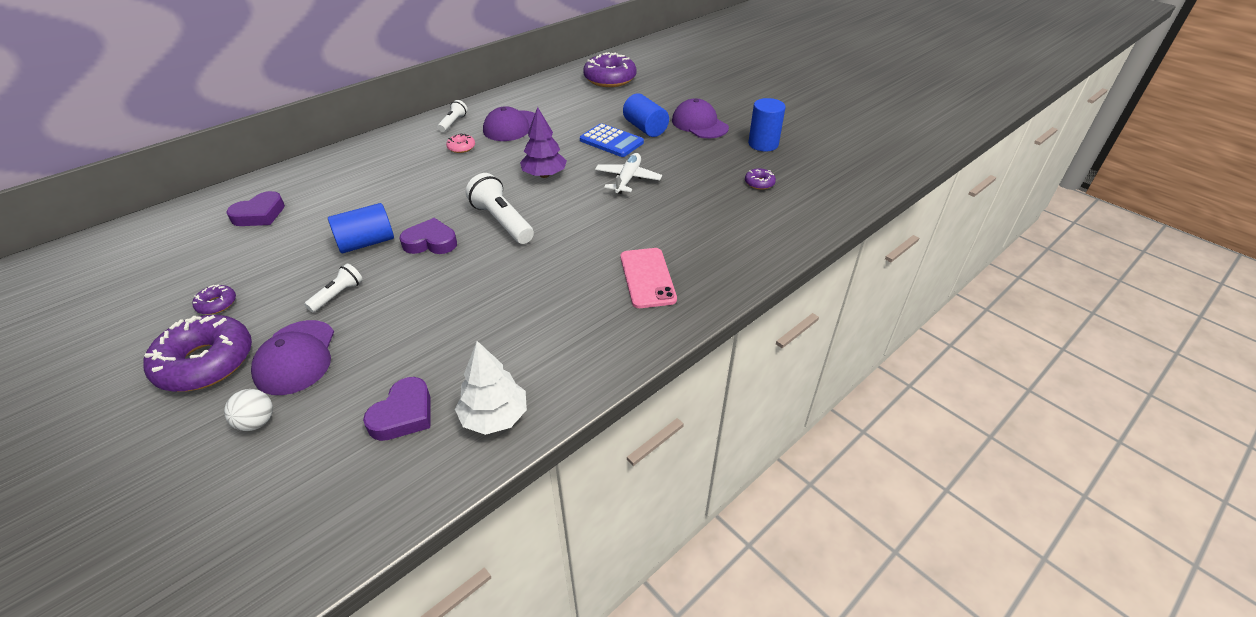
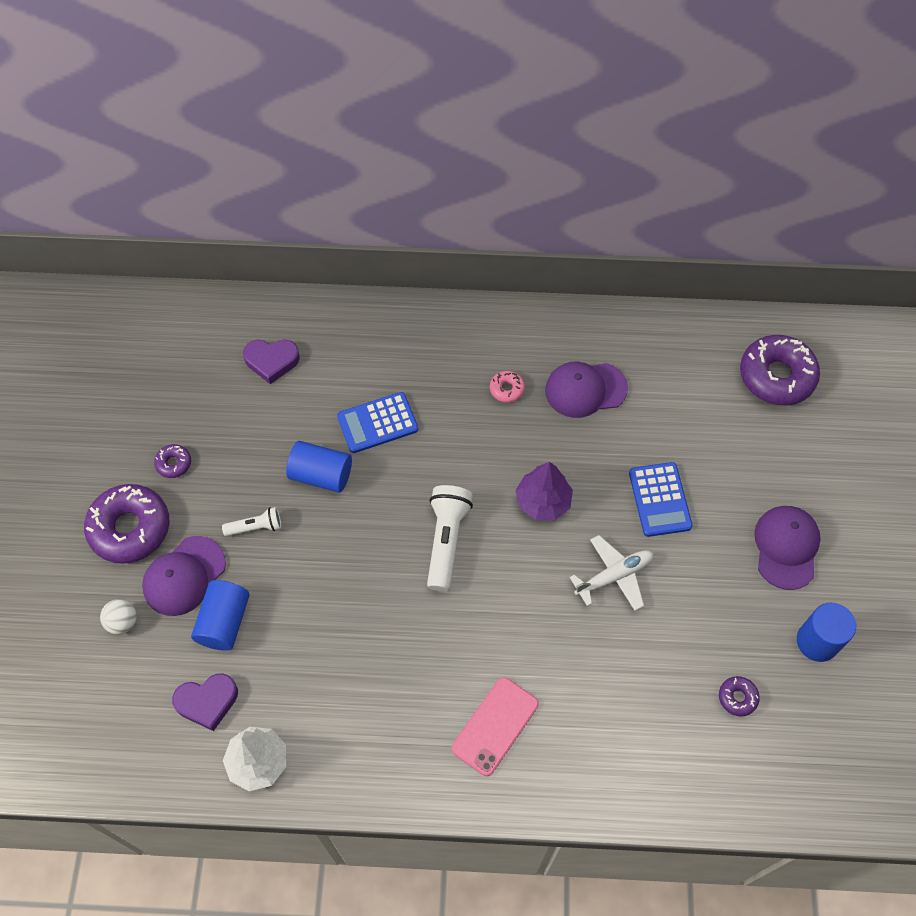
camera: 45 degrees right, 20 degrees up
(384, 200) = (377, 423): none -> blue calculator
(430, 242) = (368, 519): purple heart -> none
(453, 123) = (535, 336): white flashlight -> none
(645, 128) = (718, 506): blue cylinder -> blue cylinder (224, 622)

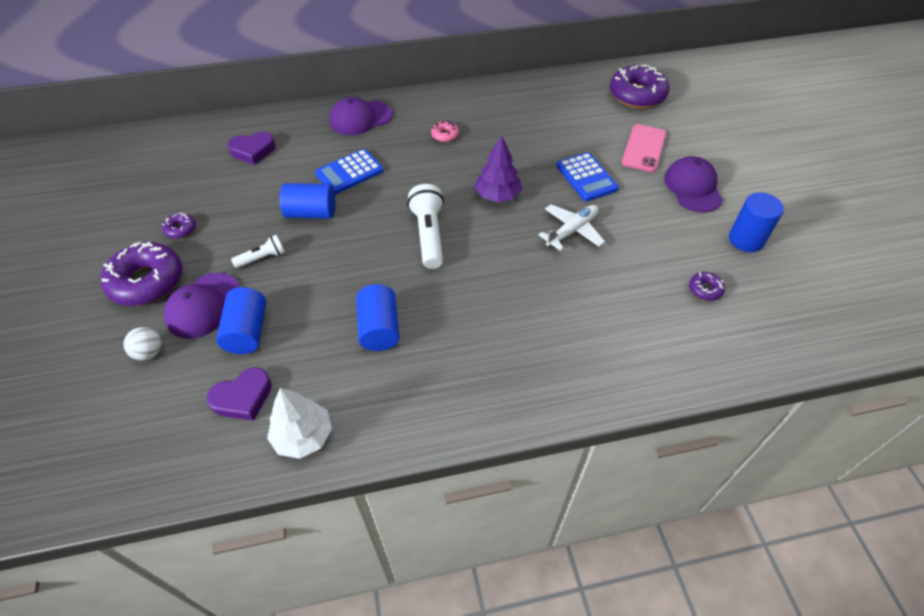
camera: 15 degrees left, 10 degrees down
(361, 654) = (379, 328): none -> blue cylinder
(495, 726) = (515, 355): pink phone -> pink phone (644, 148)
(585, 389) = (504, 125): purple cap -> purple cap (360, 118)

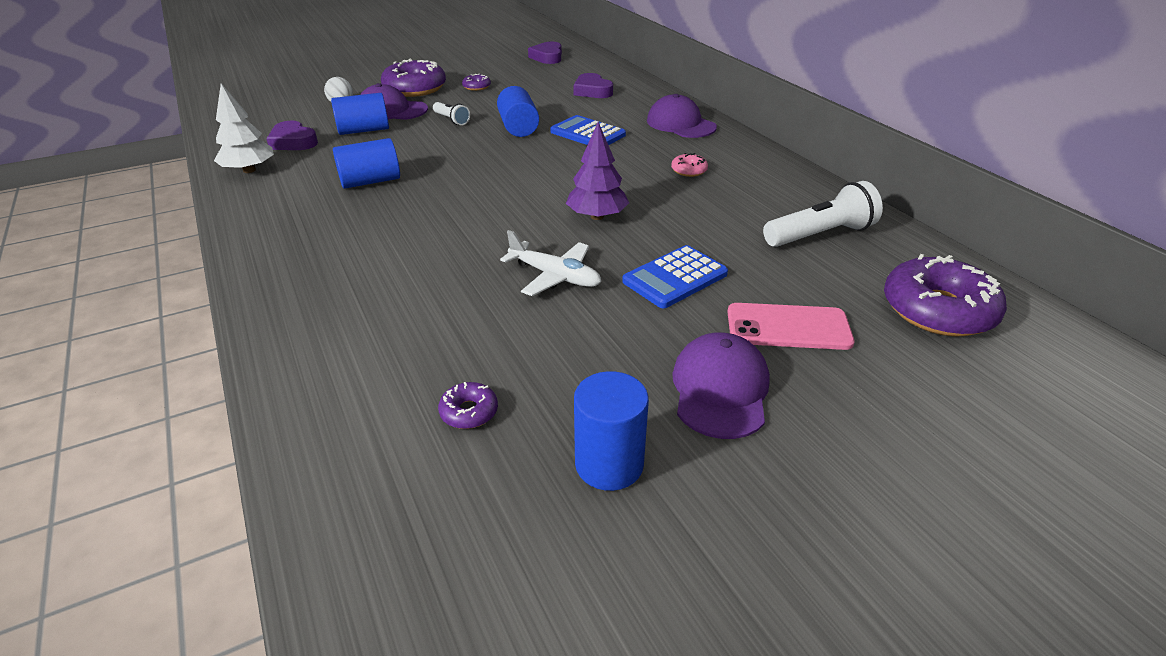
camera: 75 degrees right, 15 degrees down
(130, 163) = (547, 57): none -> purple heart
(428, 235) = (509, 186): white flashlight -> white flashlight (820, 235)
(693, 187) = (720, 389): purple cap -> purple cap turned 60 degrees counterclockwise

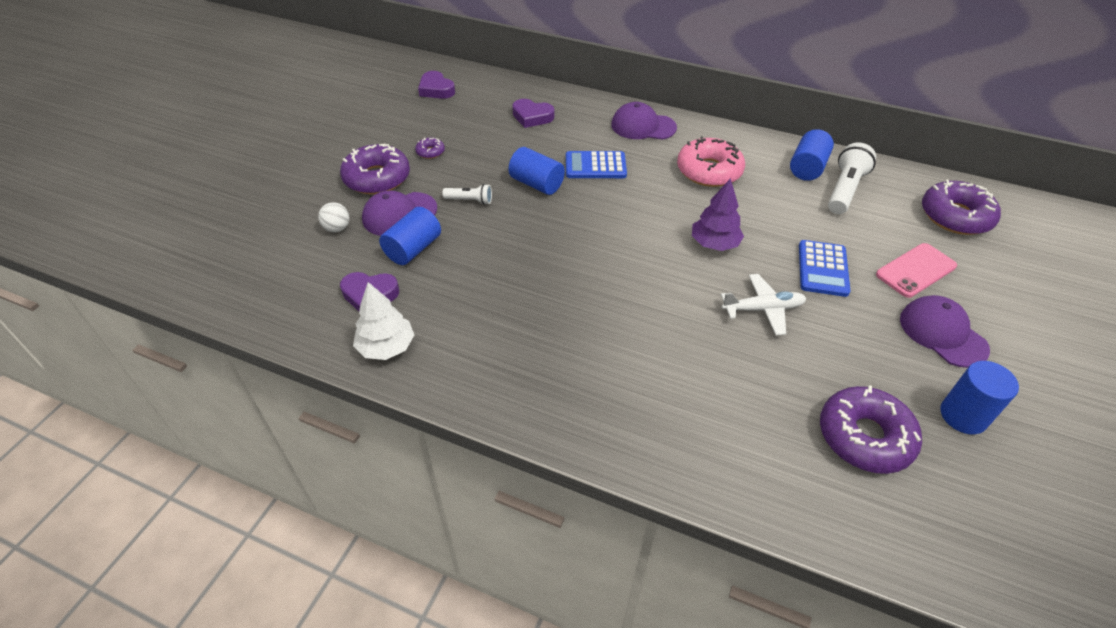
camera: 40 degrees left, 10 degrees up
(370, 181) = (513, 300): blue cylinder -> blue cylinder (807, 168)
(469, 412) = (864, 437): purple donut -> purple donut, size x2.22
(689, 170) = (709, 171): pink donut -> pink donut, size x2.22

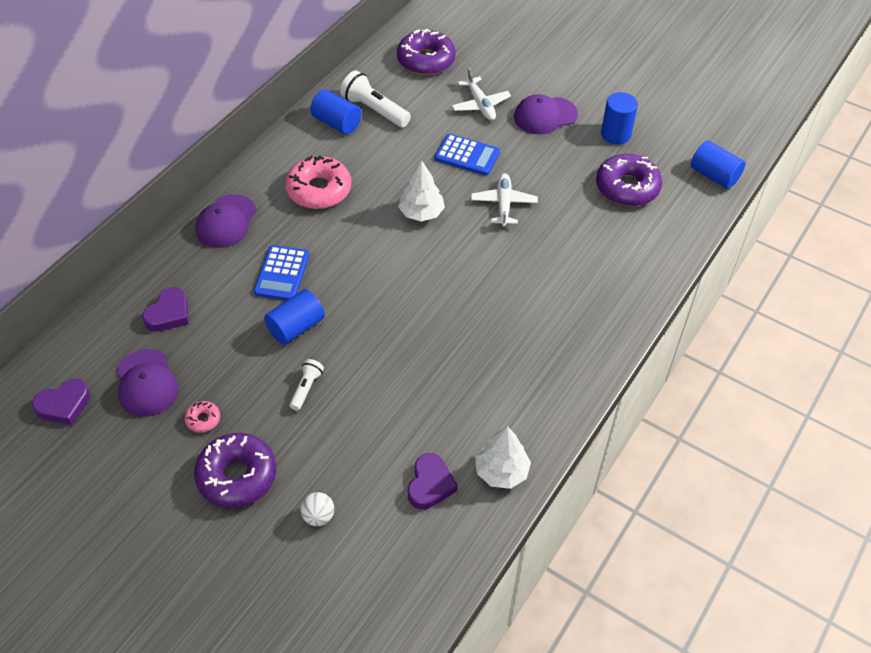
camera: 80 degrees left, 5 degrees up
(399, 214) = (311, 455): purple cap -> purple cap (146, 383)
(413, 249) = (371, 444): blue cylinder -> blue cylinder (714, 175)
(430, 152) = (203, 419): purple donut -> pink donut
(714, 244) = (421, 213): purple tree -> white tree
(916, 270) = (480, 105): pink phone -> white plane

